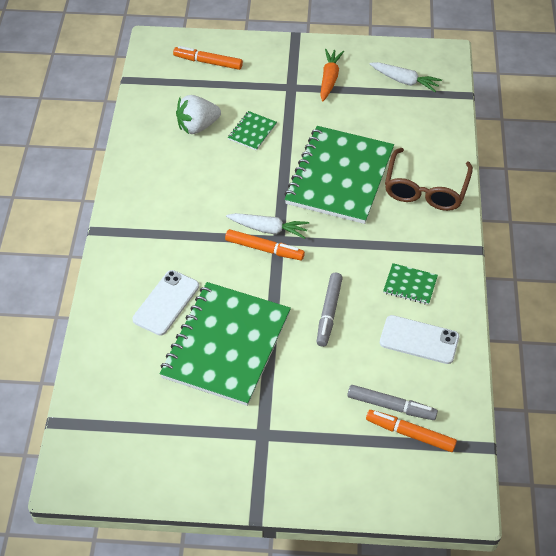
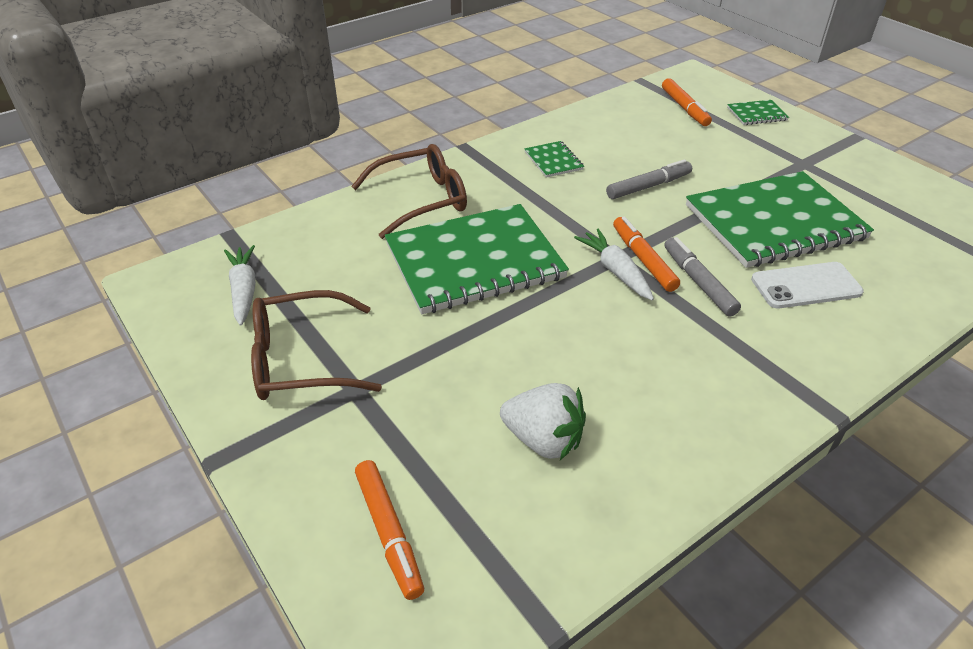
camera: 130 degrees left, 10 degrees down
(252, 132) = (487, 375): green notebook -> green notebook (757, 114)
(329, 79) = (301, 360): orange carrot -> brown glasses
(391, 406) = (678, 123): grey marker -> grey marker (698, 282)
(419, 340) = (601, 135): white phone -> none

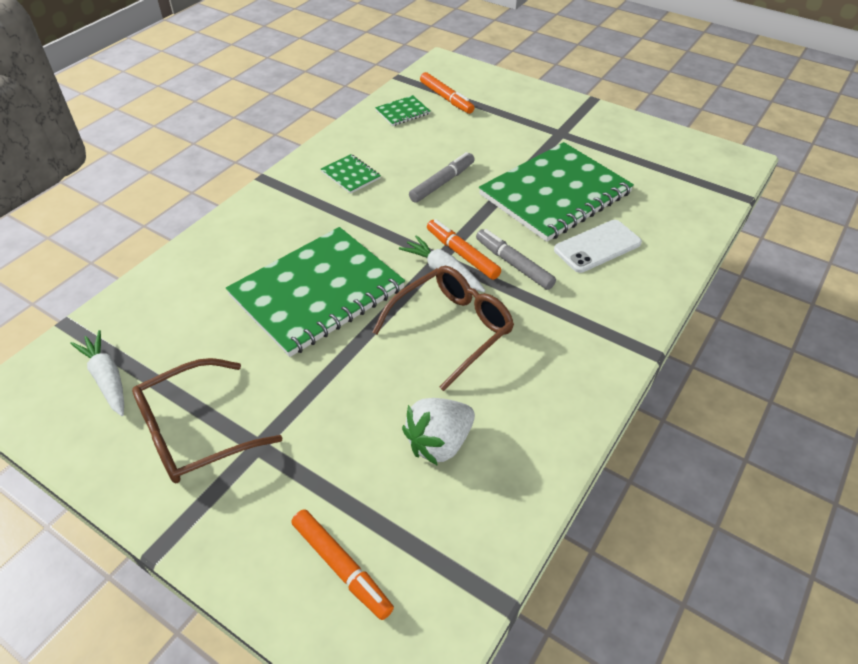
camera: 20 degrees left, 5 degrees up
(422, 200) = (244, 242): brown glasses -> brown glasses (452, 329)
(543, 440) = (439, 443): white strawberry -> white strawberry turned 135 degrees clockwise
(757, 114) = (508, 93): green notebook -> green notebook (402, 112)

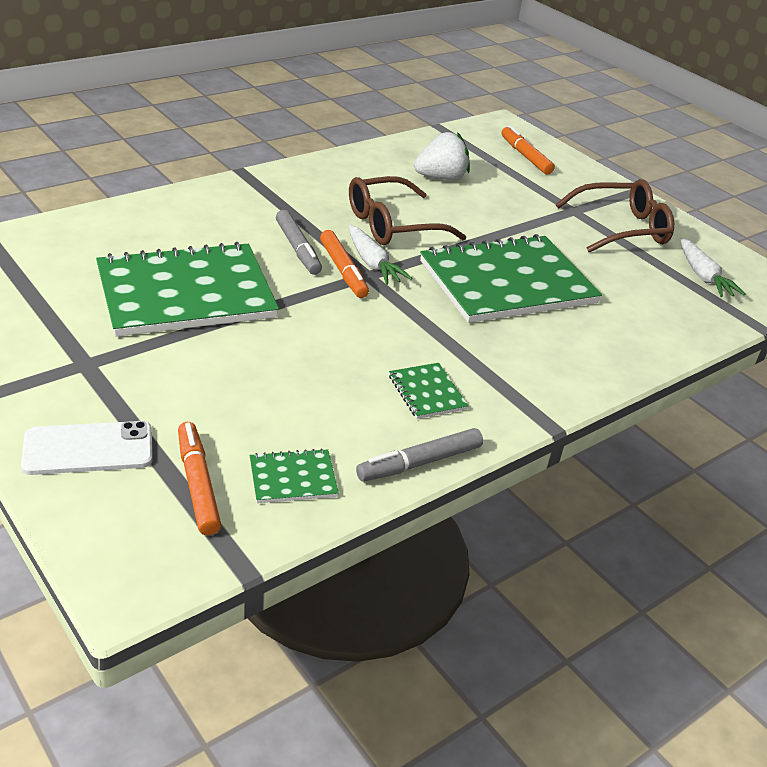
camera: 165 degrees left, 10 degrees down
(442, 183) = (311, 346): grey marker -> grey marker (419, 463)
(597, 246) = (199, 238): white phone -> white phone (88, 449)

